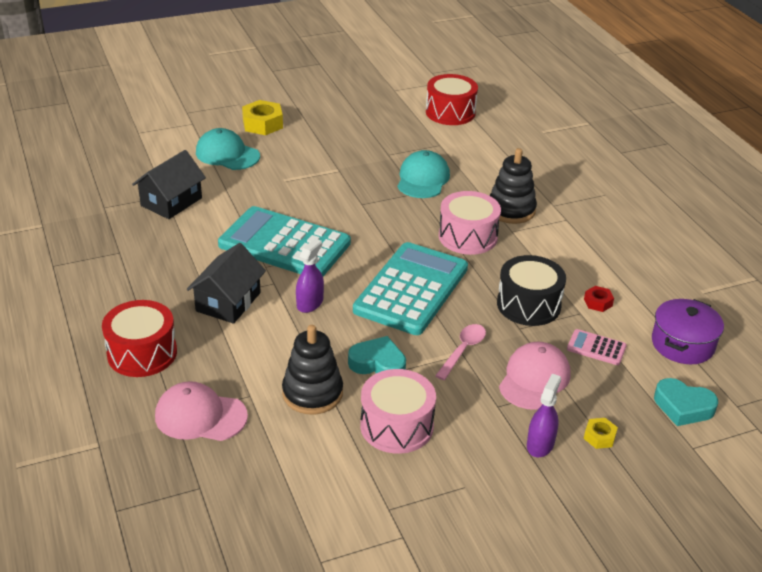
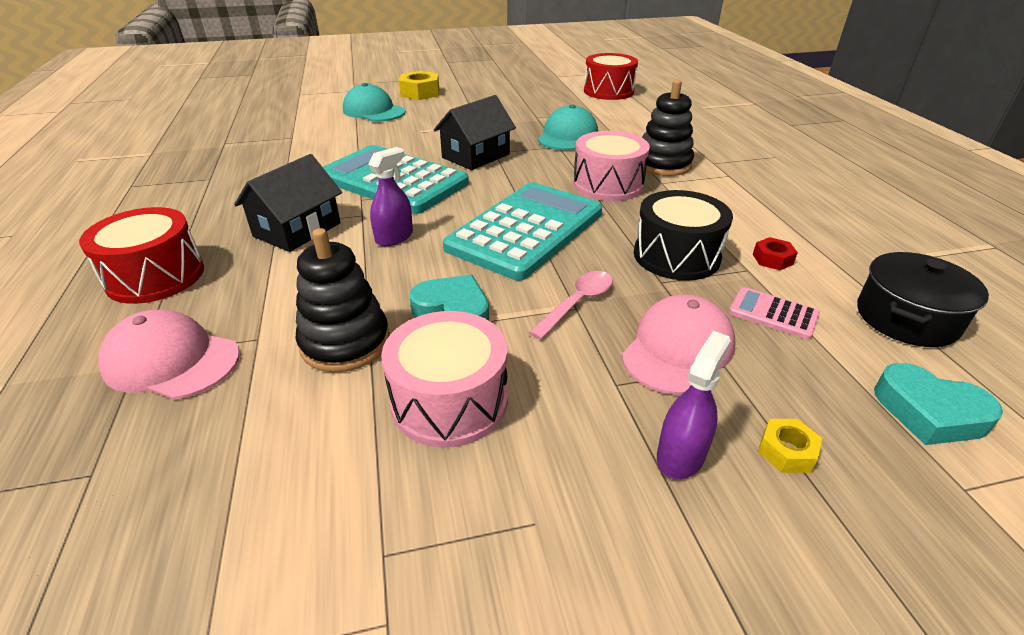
camera: 10 degrees right, 0 degrees up
(171, 202) = (295, 142): black house -> black house (476, 156)
(682, 344) = (906, 318): purple pot -> black pot

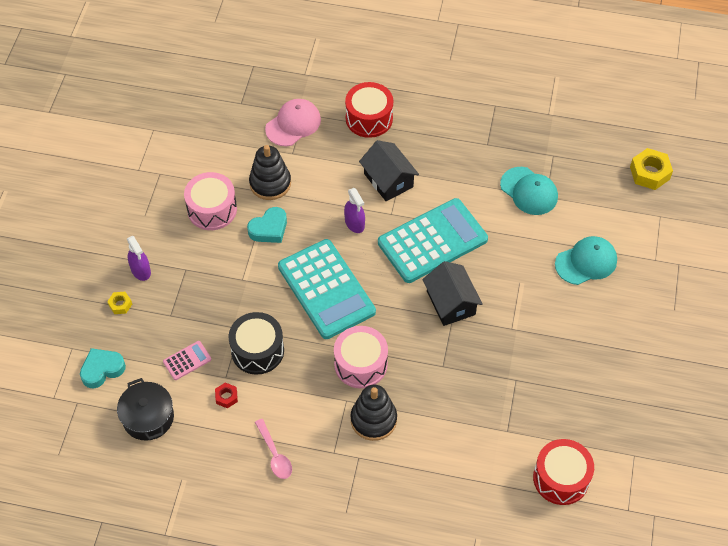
camera: 115 degrees right, 20 degrees up
(420, 93) = (625, 311): yellow nut -> yellow nut (649, 173)
(568, 136) = (460, 383): turquoise cap -> turquoise cap (529, 191)
(577, 303) = (245, 281): pink spoon -> pink spoon (275, 454)
(678, 349) = (190, 304): pink cap -> none

